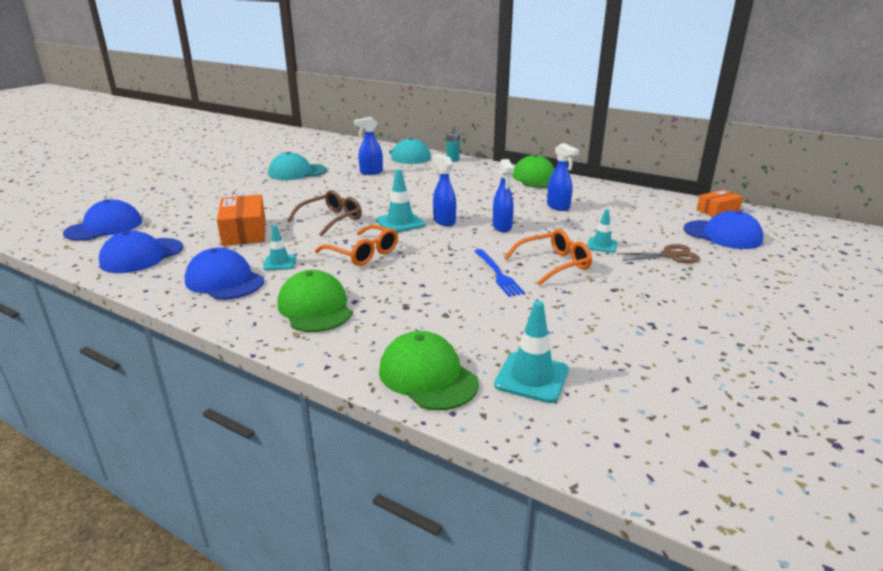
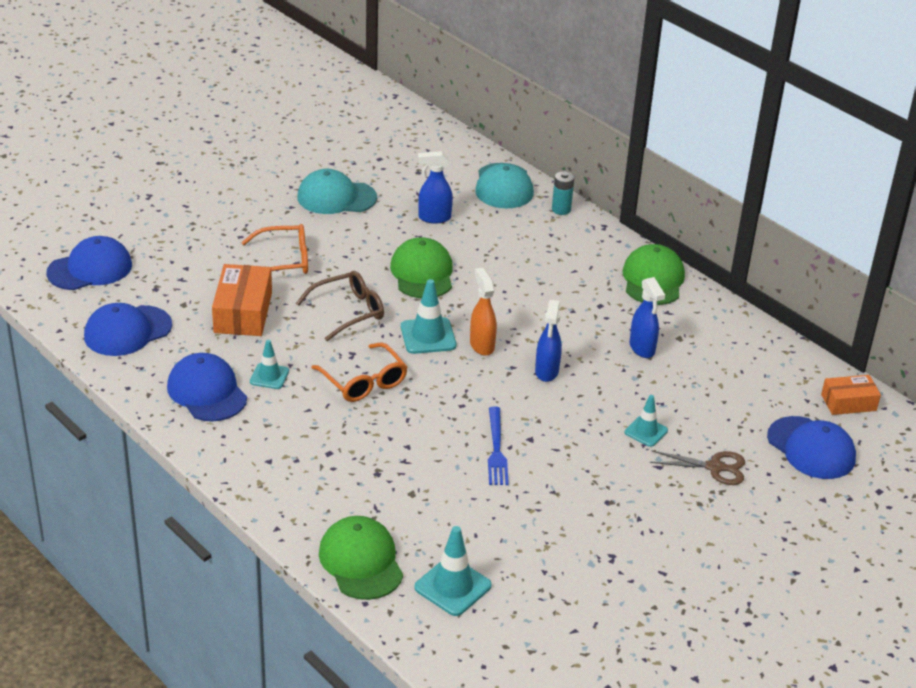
camera: 15 degrees right, 10 degrees up
(315, 307) = (287, 452): green cap -> green cap (422, 273)
(444, 221) = (481, 345): blue spray bottle -> orange spray bottle
(553, 264) = (568, 449): orange glasses -> orange glasses (284, 261)

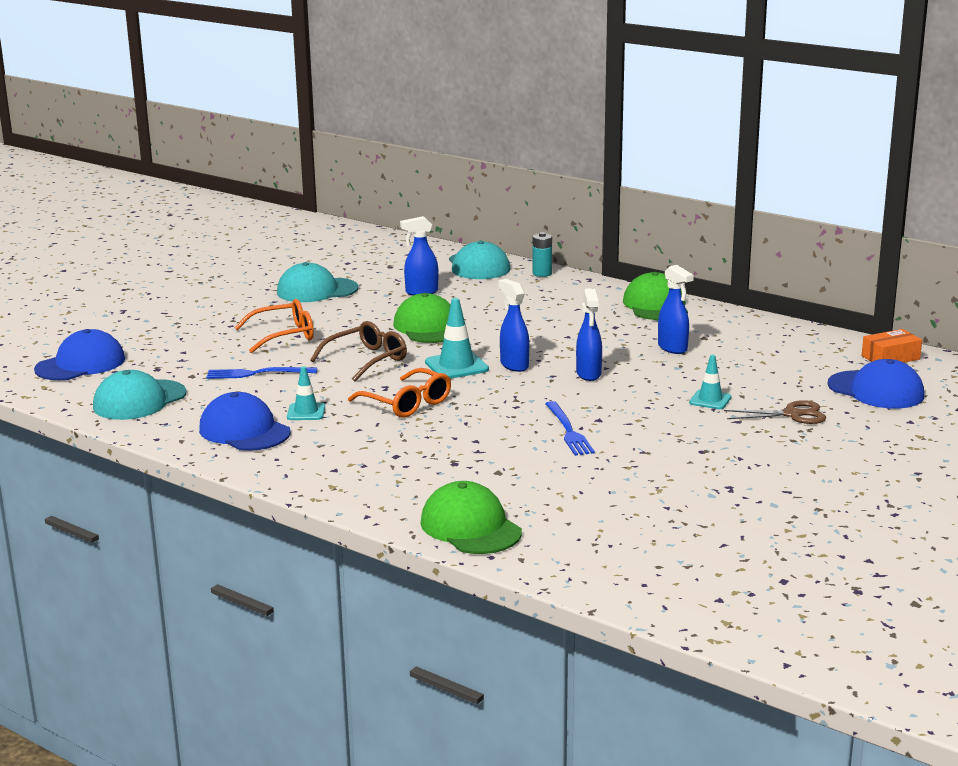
camera: 10 degrees left, 15 degrees down
(127, 331) = (139, 400): blue cap -> turquoise cap
(243, 312) = (257, 373): orange box -> blue fork
(453, 586) = (578, 531): turquoise traffic cone -> none
(481, 345) = (514, 365): orange spray bottle -> blue spray bottle

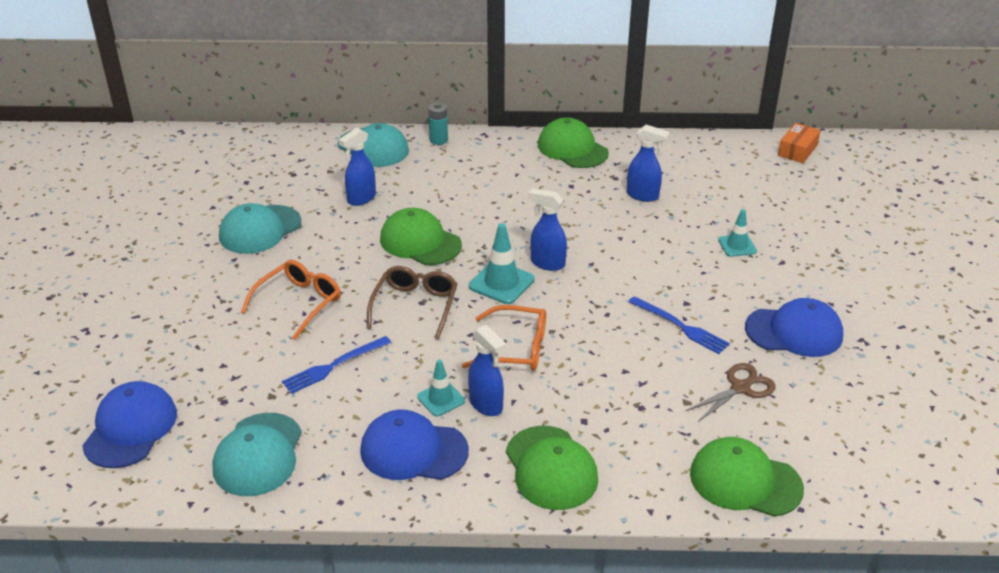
camera: 35 degrees left, 15 degrees up
(328, 471) = (551, 468): none -> green cap
(588, 374) = (617, 251): blue spray bottle -> blue spray bottle (486, 405)
(792, 414) = (808, 239): brown scissors -> brown scissors (740, 388)
(876, 390) = (829, 190): blue cap -> blue cap (794, 332)

